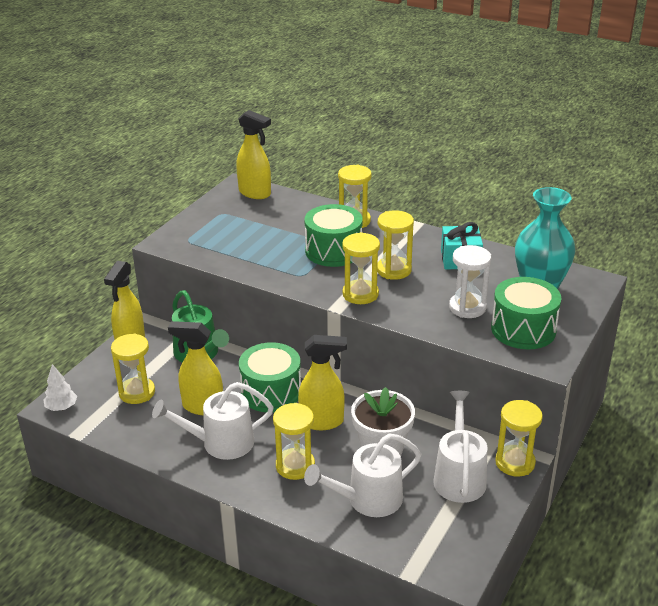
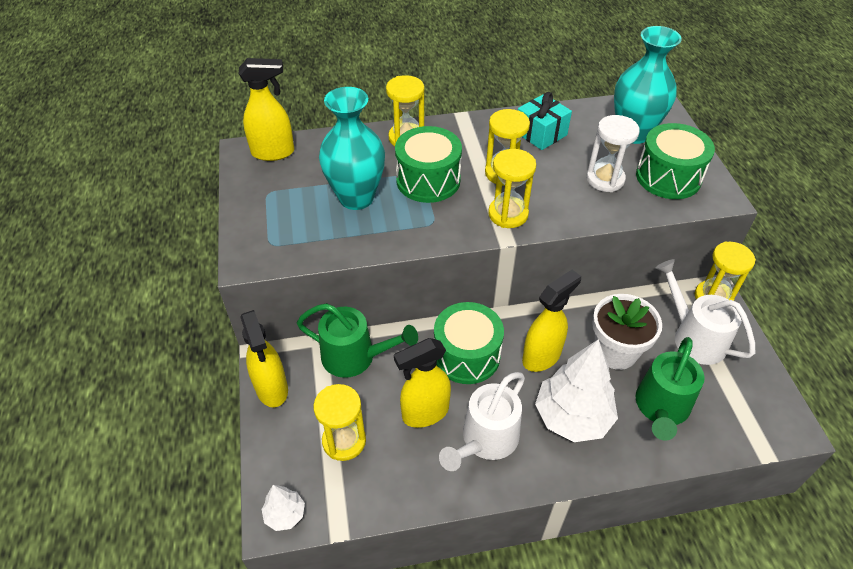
camera: 40 degrees left, 15 degrees up
(272, 240) = (356, 198): none -> turquoise vase
(295, 466) = (572, 417): yellow hourglass -> white tree
(368, 500) = (661, 408): white watering can -> green watering can

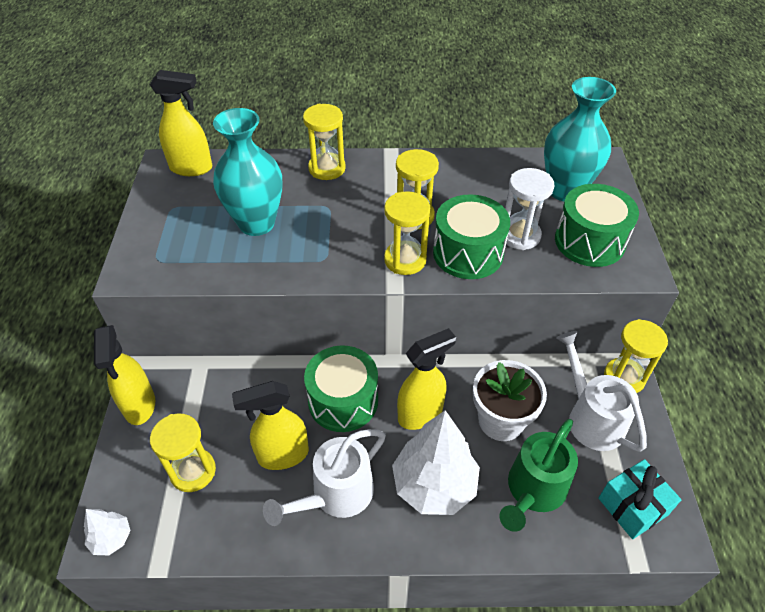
camera: 10 degrees right, 0 degrees up
(355, 357) = (231, 385): green watering can -> none
(428, 180) = (334, 214): green drum -> green drum (468, 253)
(541, 133) = (466, 179): turquoise gift -> turquoise gift (632, 506)

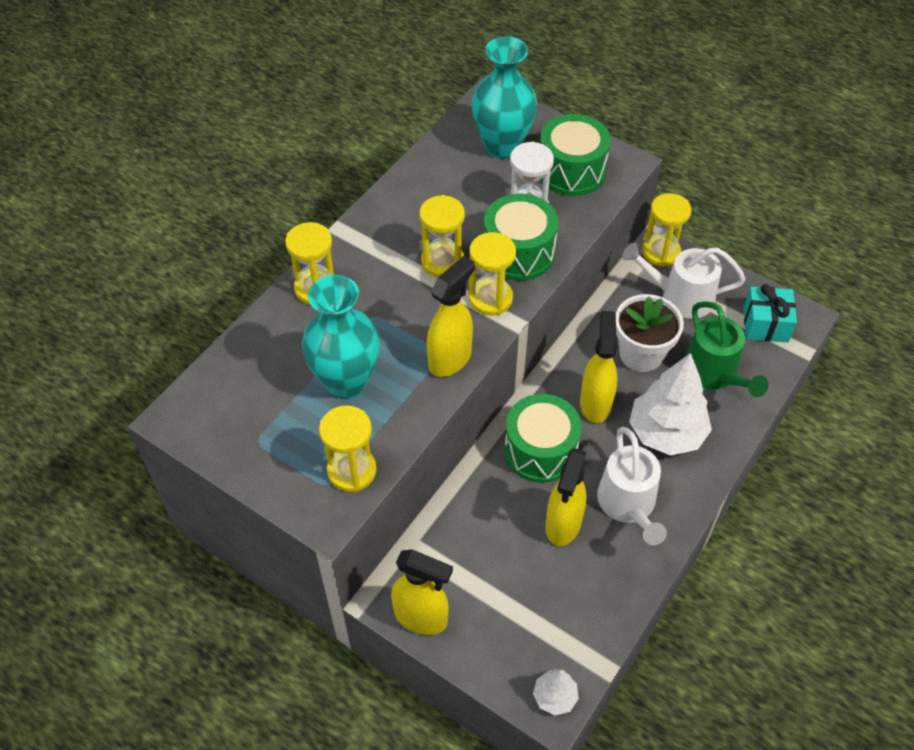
camera: 55 degrees left, 5 degrees up
(192, 168) = (207, 398): yellow spray bottle -> yellow spray bottle (450, 359)
(193, 471) = (530, 602): yellow hourglass -> yellow hourglass (352, 471)

